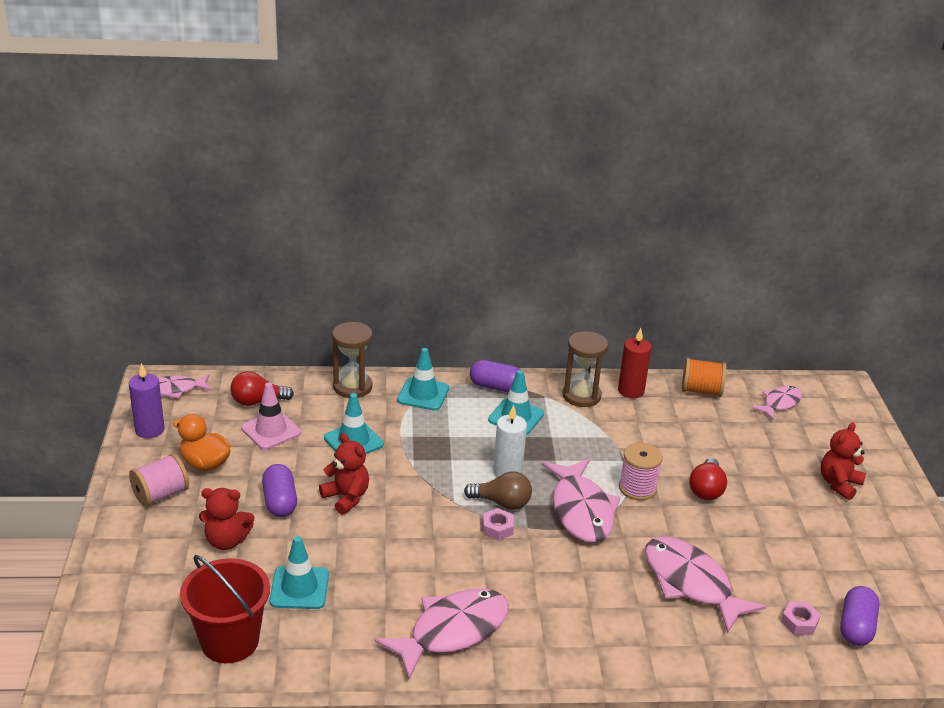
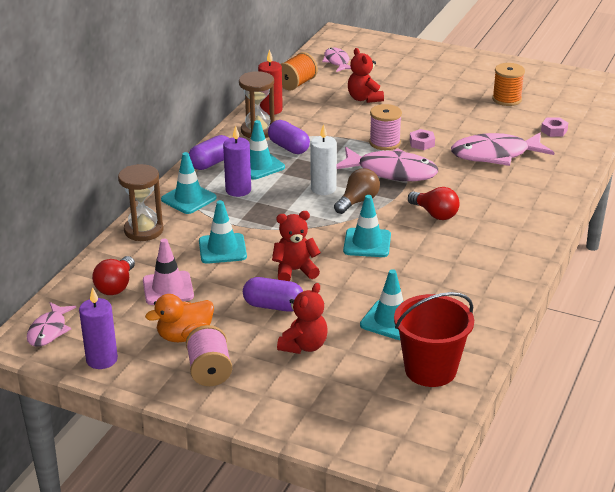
camera: 60 degrees left, 0 degrees up
(428, 532) = (367, 243): none -> turquoise traffic cone
(452, 631) = (483, 262): pink fish -> none
(461, 418) = (238, 190): none -> purple candle
(497, 528) = (385, 211): pink nut -> pink nut (422, 143)
(706, 489) = (406, 118): red light bulb -> red light bulb (435, 214)
(835, 560) = (507, 99): none -> orange spool
(839, 484) = (437, 72): red teddy bear -> red teddy bear (364, 98)
(856, 627) = (569, 114): purple capsule -> purple capsule (288, 147)

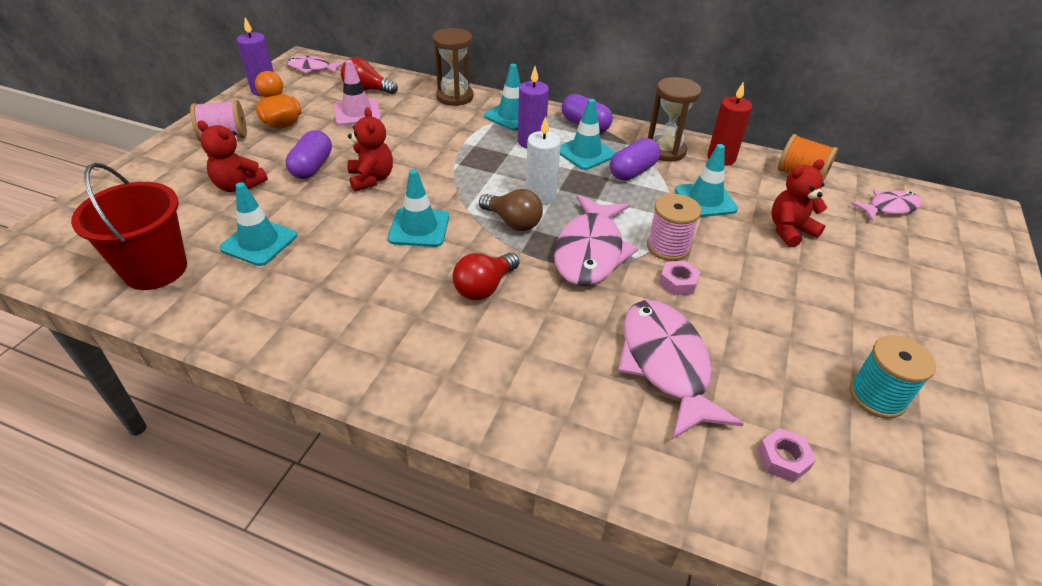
camera: 85 degrees right, 10 degrees up
(222, 249) = (418, 137): turquoise traffic cone -> turquoise traffic cone (705, 200)
(507, 99) = (877, 396): orange spool -> turquoise spool

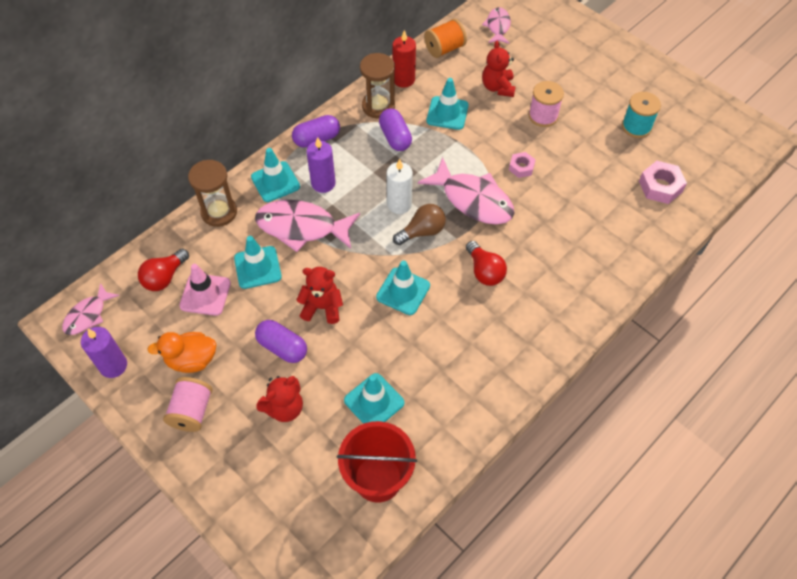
camera: 65 degrees left, 15 degrees up
(585, 153) = (356, 155): turquoise traffic cone -> turquoise traffic cone (257, 267)
(666, 364) = (584, 205): pink fish -> pink fish (302, 227)
(668, 247) = (486, 156): pink spool -> pink spool (543, 116)
(783, 459) = (660, 186): pink nut -> pink nut, size x1.61

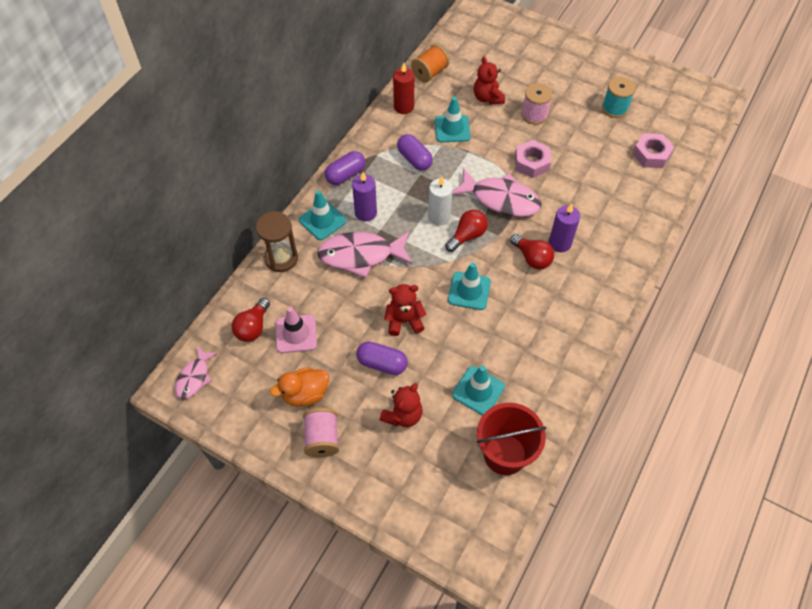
camera: 15 degrees left, 0 degrees up
(113, 365) = (235, 416): purple candle -> purple candle (560, 243)
(257, 267) = (334, 299): turquoise traffic cone -> none
(378, 106) = (390, 135): brown hourglass -> none
(422, 231) = (467, 236): brown light bulb -> red light bulb
(498, 26) = (469, 45): pink fish -> none
(521, 167) = (531, 163): pink nut -> pink nut, size x1.61

